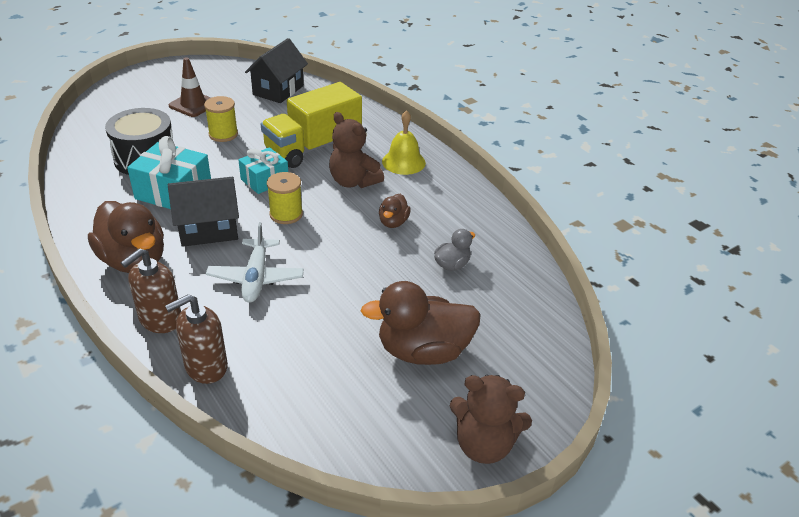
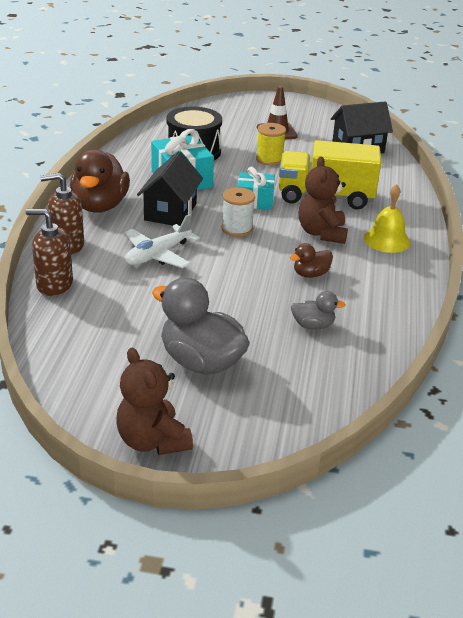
camera: 45 degrees right, 5 degrees down
(208, 230) = (170, 212): black house -> black house turned 75 degrees clockwise
(286, 214) = (237, 229): yellow spool -> white spool
(423, 351) = (201, 362): brown duck -> grey duck

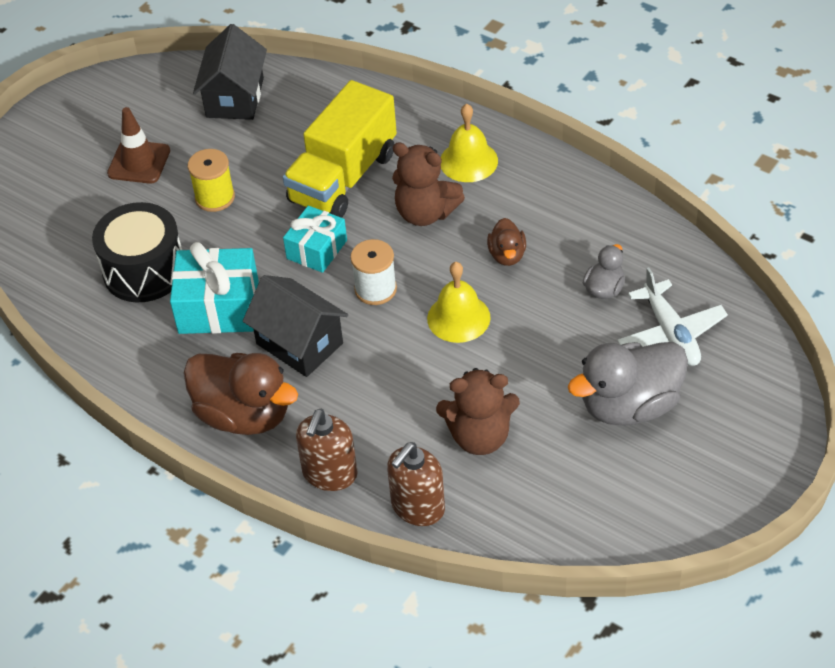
camera: 60 degrees left, 15 degrees up
(152, 441) = (740, 482): brown teddy bear -> brown teddy bear (480, 436)
(158, 255) = (398, 385): white plane -> white plane (670, 333)
(235, 266) = (458, 318): none -> yellow bell

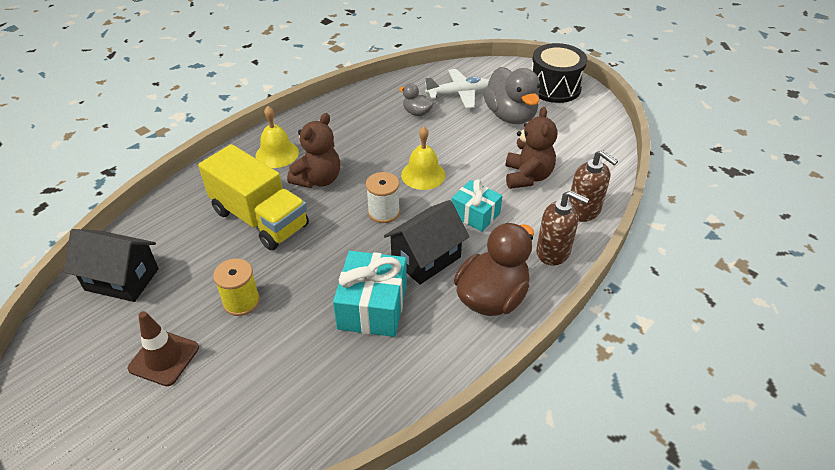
camera: 85 degrees left, 5 degrees down
(144, 270) = (310, 359): black drum -> black drum (554, 87)
(317, 249) = (331, 240): turquoise gift -> turquoise gift (475, 214)
(507, 255) = (374, 147): brown duck -> none

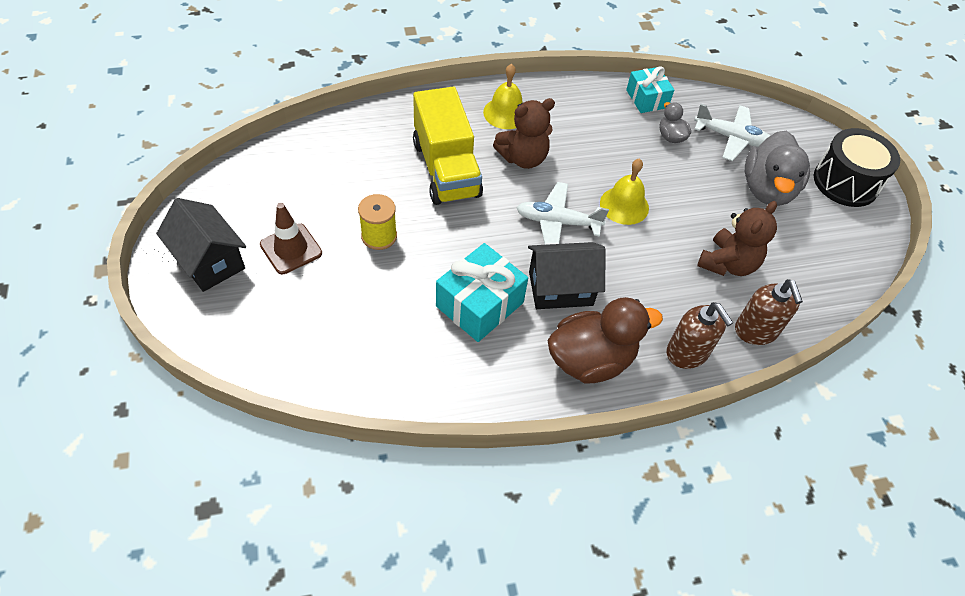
camera: 30 degrees right, 10 degrees up
(122, 279) = (304, 163): black house -> black house (210, 261)
(383, 212) = (557, 222): white spool -> white plane
(475, 214) = (642, 273): turquoise gift -> turquoise gift (647, 99)

